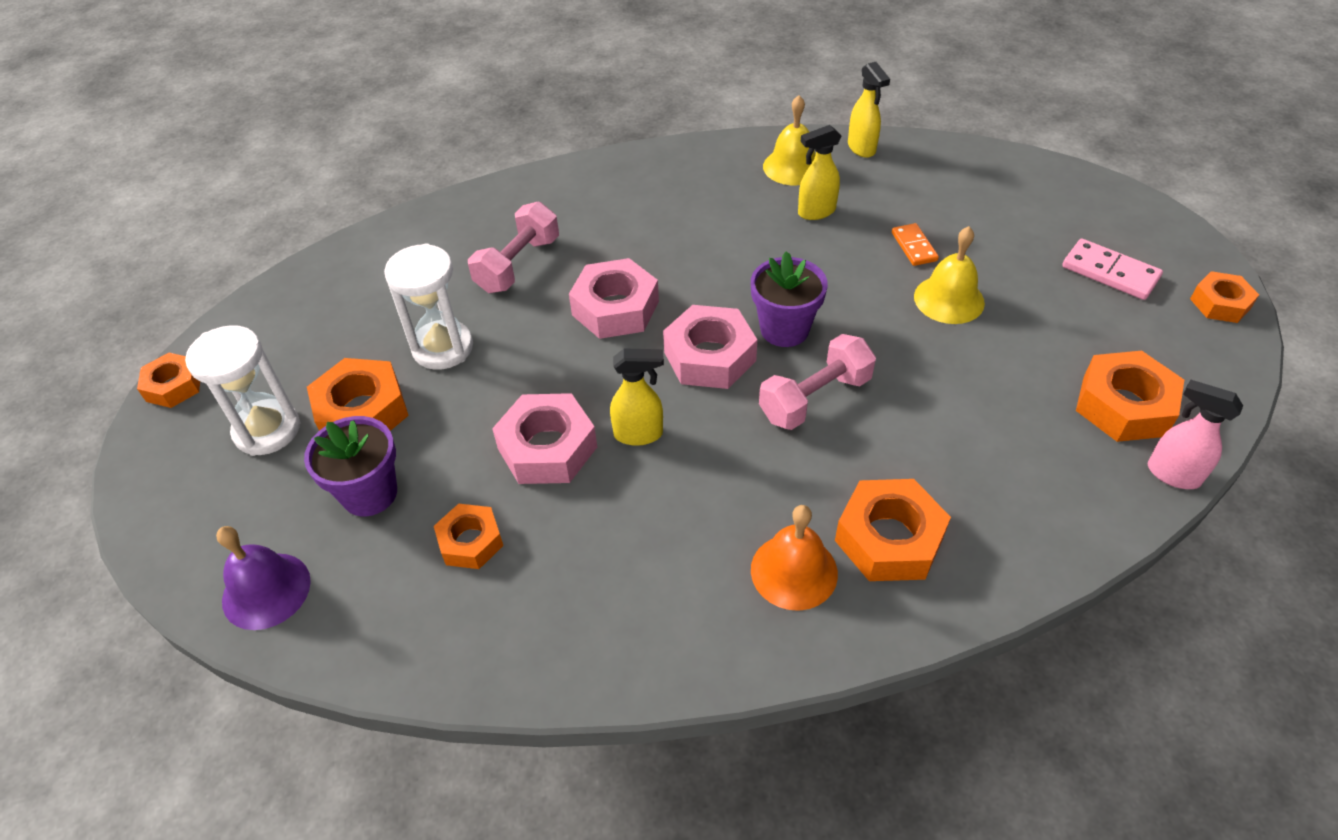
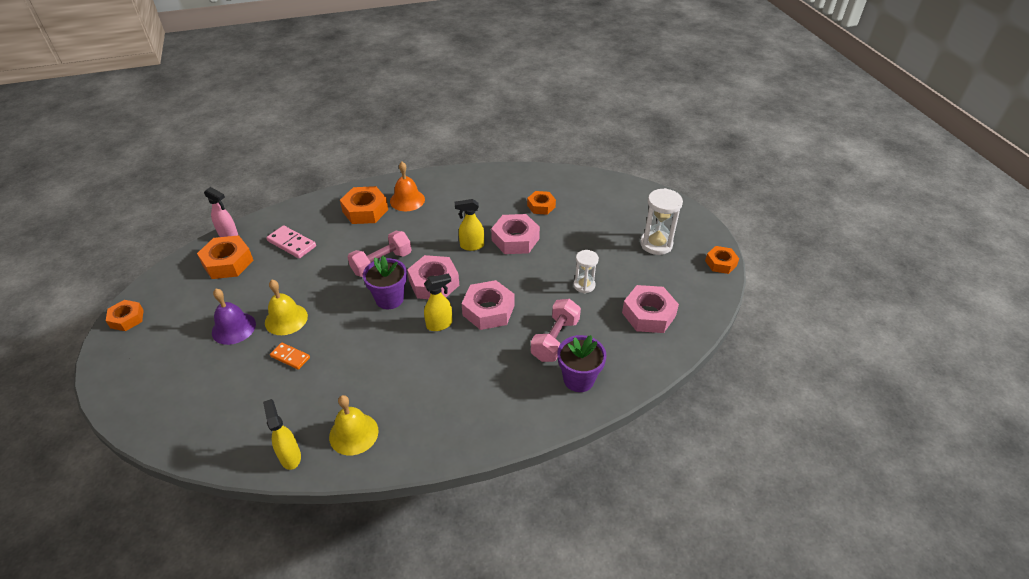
camera: 175 degrees right, 5 degrees down
(266, 590) = (618, 190): purple bell -> purple bell (233, 328)
(358, 298) = (648, 314): none -> pink nut
(362, 411) = (613, 253): orange nut -> none
(369, 493) = (592, 221): purple flower pot -> purple flower pot (578, 379)
(443, 348) = (584, 285): white hourglass -> white hourglass, size x0.63
(816, 212) = (348, 386): yellow spray bottle -> yellow spray bottle (440, 324)
(914, 247) = (290, 357): orange domino -> orange domino turned 45 degrees counterclockwise
(1110, 272) = (175, 339): pink domino -> pink domino (291, 244)

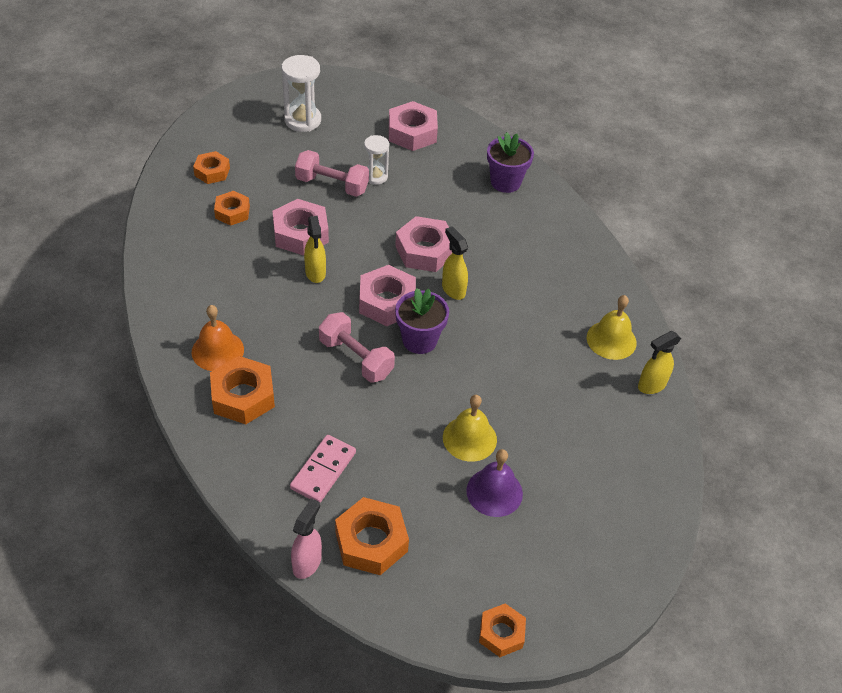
camera: 100 degrees left, 5 degrees up
(290, 357) = (527, 418): orange domino -> none
(555, 339) = (458, 198): pink dumbbell -> pink dumbbell (332, 185)
(720, 263) = (330, 79): orange nut -> orange nut (212, 172)

